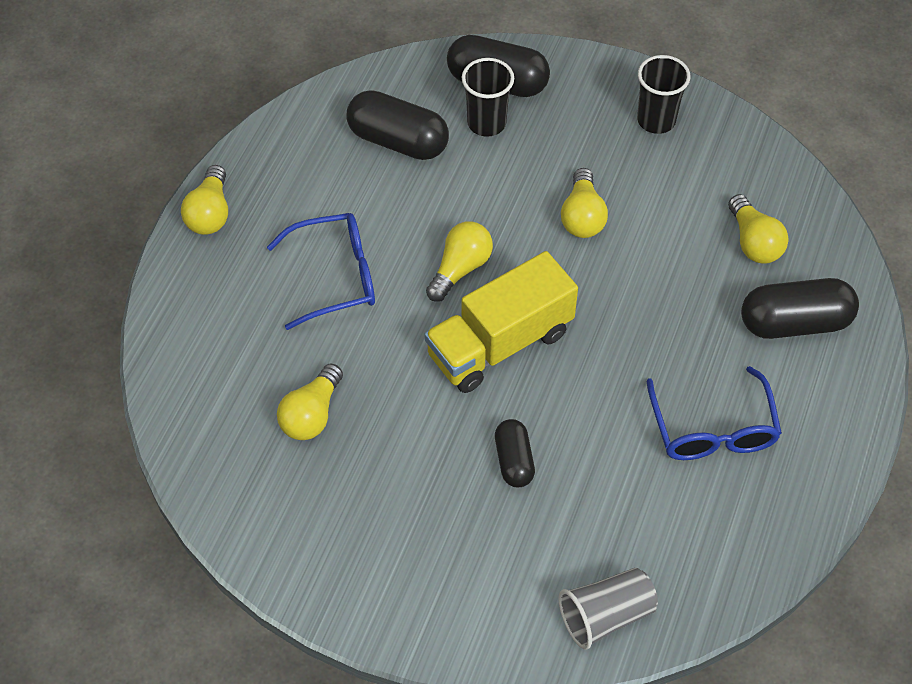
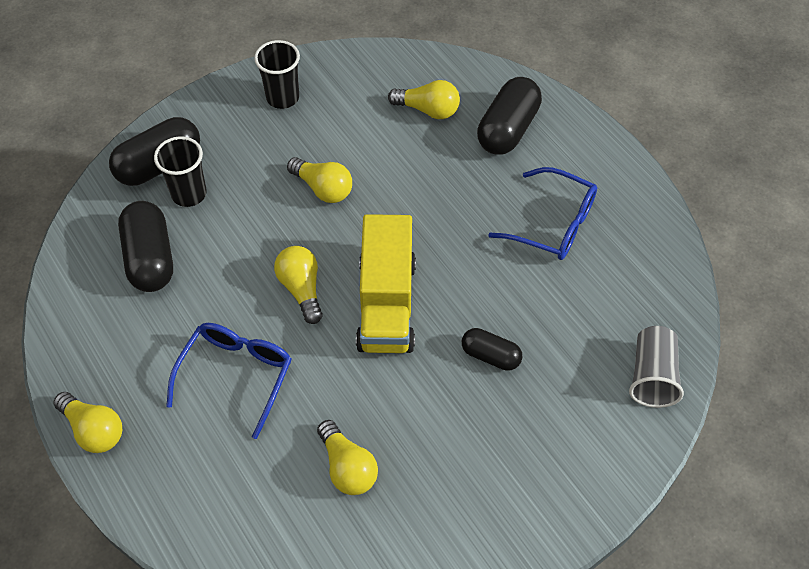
camera: 55 degrees left, 0 degrees up
(398, 141) = (150, 258): black capsule -> black capsule turned 75 degrees counterclockwise

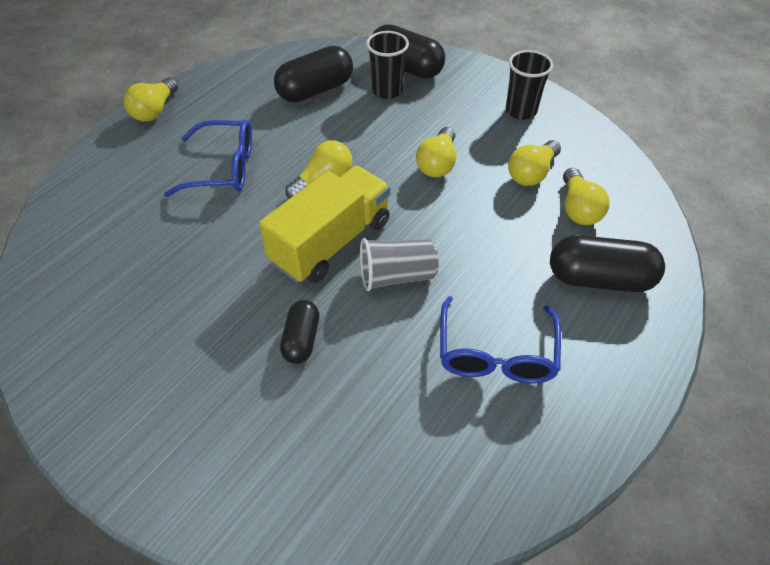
camera: 70 degrees right, 5 degrees down
(347, 467) = (150, 263): yellow light bulb -> yellow light bulb (532, 173)
(387, 304) = (331, 242): yellow truck -> yellow truck turned 150 degrees clockwise
(652, 376) = (328, 512): grey cup -> grey cup (397, 276)

